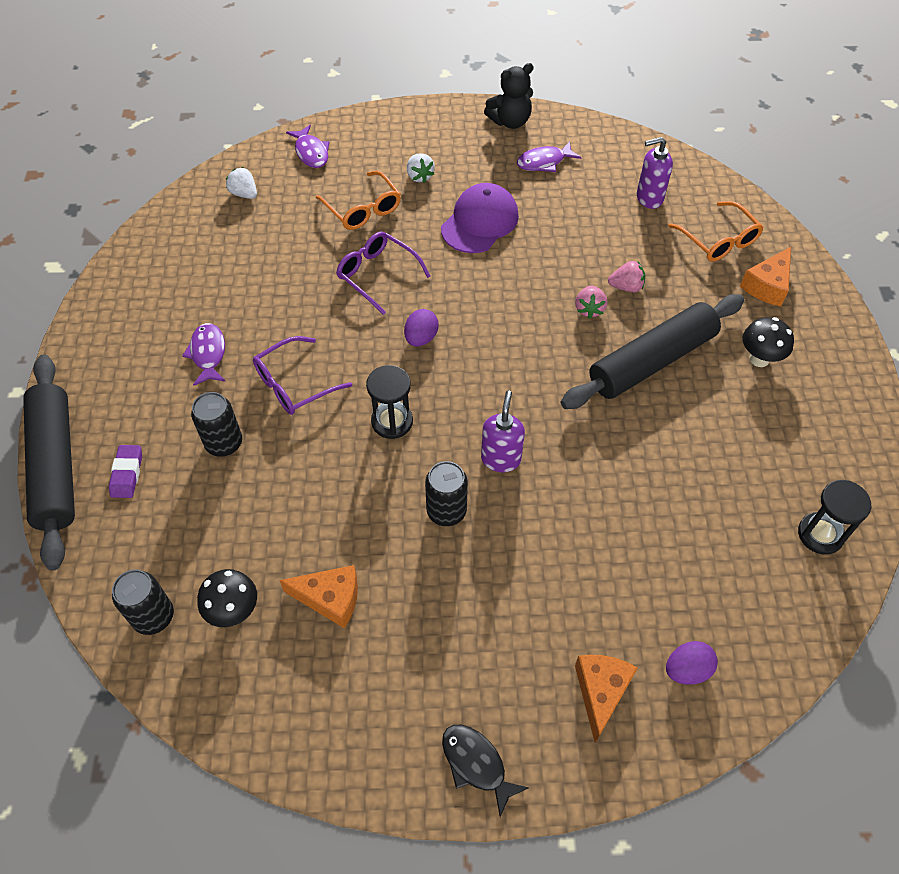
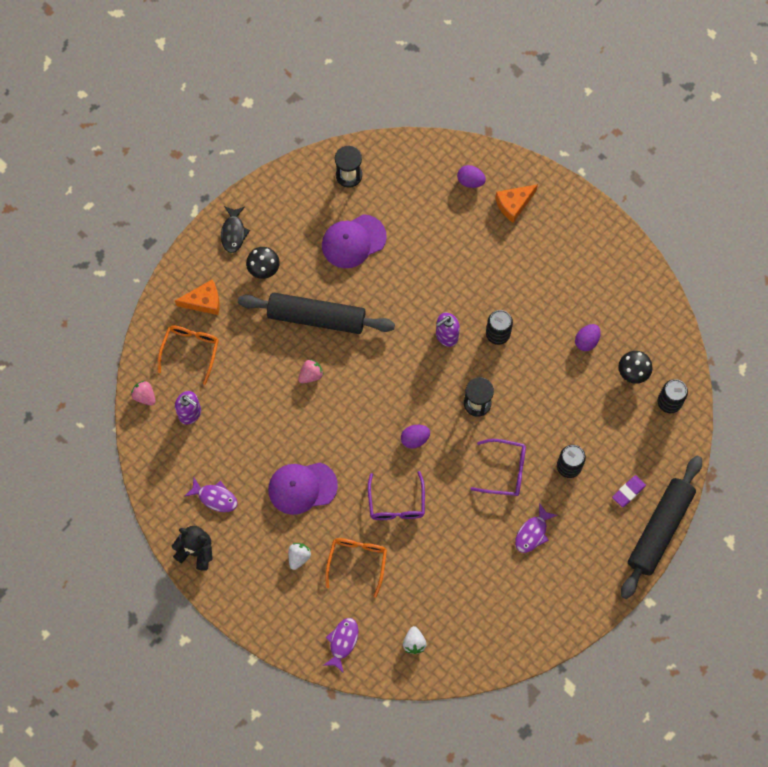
camera: 135 degrees left, 15 degrees up
(330, 599) = (586, 341): orange cheese -> purple egg
(476, 764) = (589, 224): black fish -> black fish (233, 232)
(626, 287) = (275, 370): pink strawberry -> pink strawberry (144, 396)
(717, 466) = (353, 241): none -> purple cap

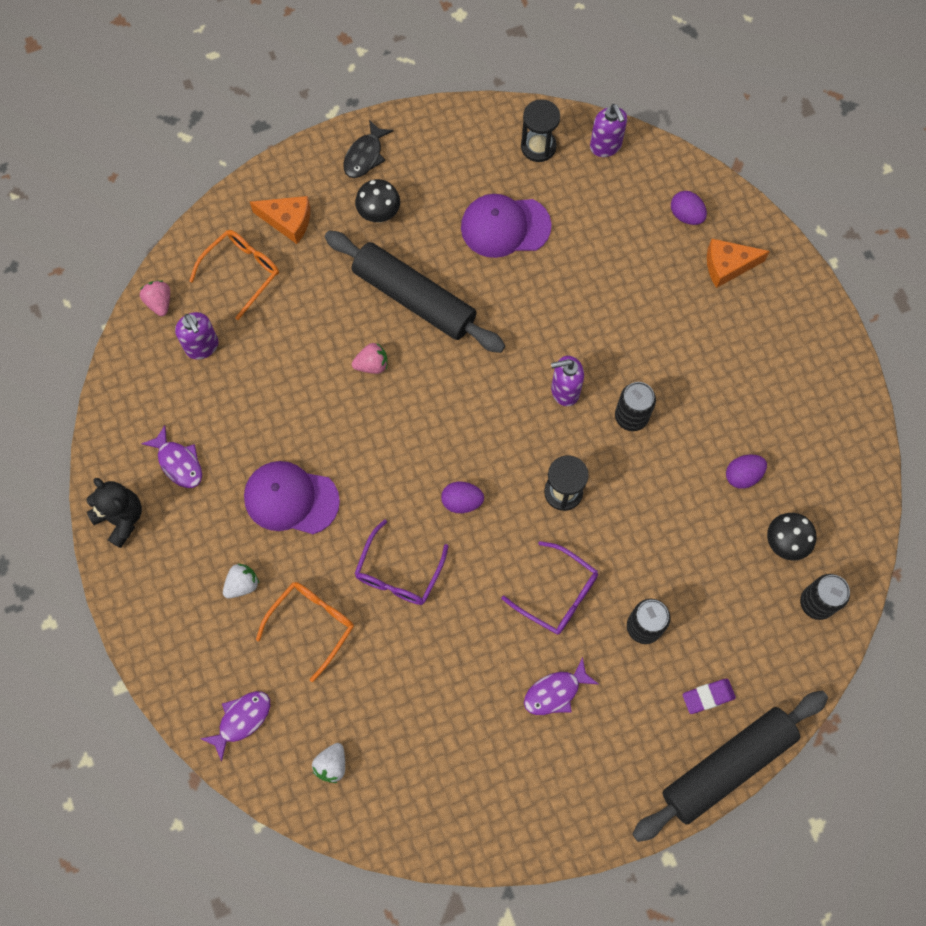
camera: 25 degrees right, 0 degrees up
(394, 155) = (605, 146): none -> purple soap dispenser

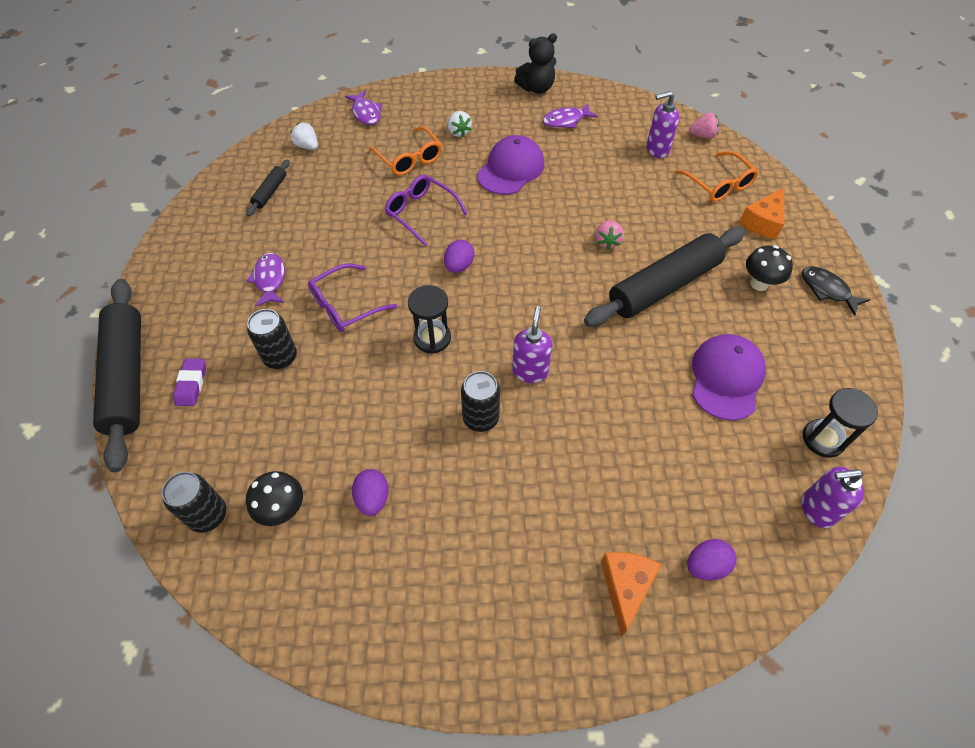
camera: 110 degrees right, 15 degrees down
(427, 767) = (270, 192): none -> black rolling pin

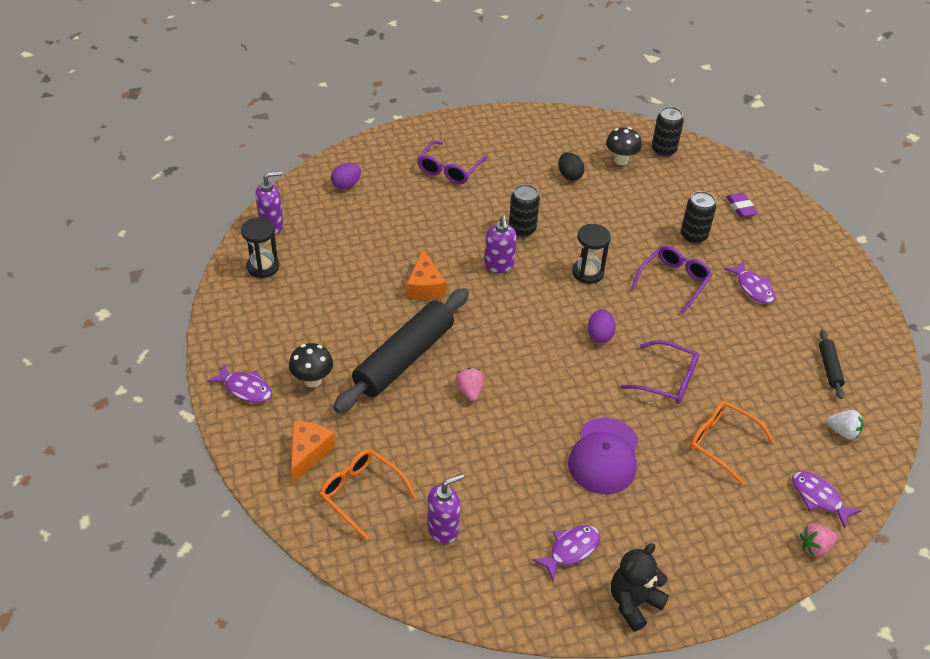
camera: 160 degrees right, 10 degrees down
(127, 377) = (789, 203): black rolling pin -> none
(373, 498) = (569, 175): purple egg -> black egg
(459, 132) = (691, 496): white strawberry -> none
(542, 559) = (449, 169): none -> purple glasses
(625, 587) = (395, 167): orange cheese -> orange cheese (425, 286)
(702, 136) = (388, 569): pink strawberry -> pink strawberry (815, 547)
(726, 378) = (340, 293): purple cap -> none
(827, 290) = (245, 389): black fish -> purple fish

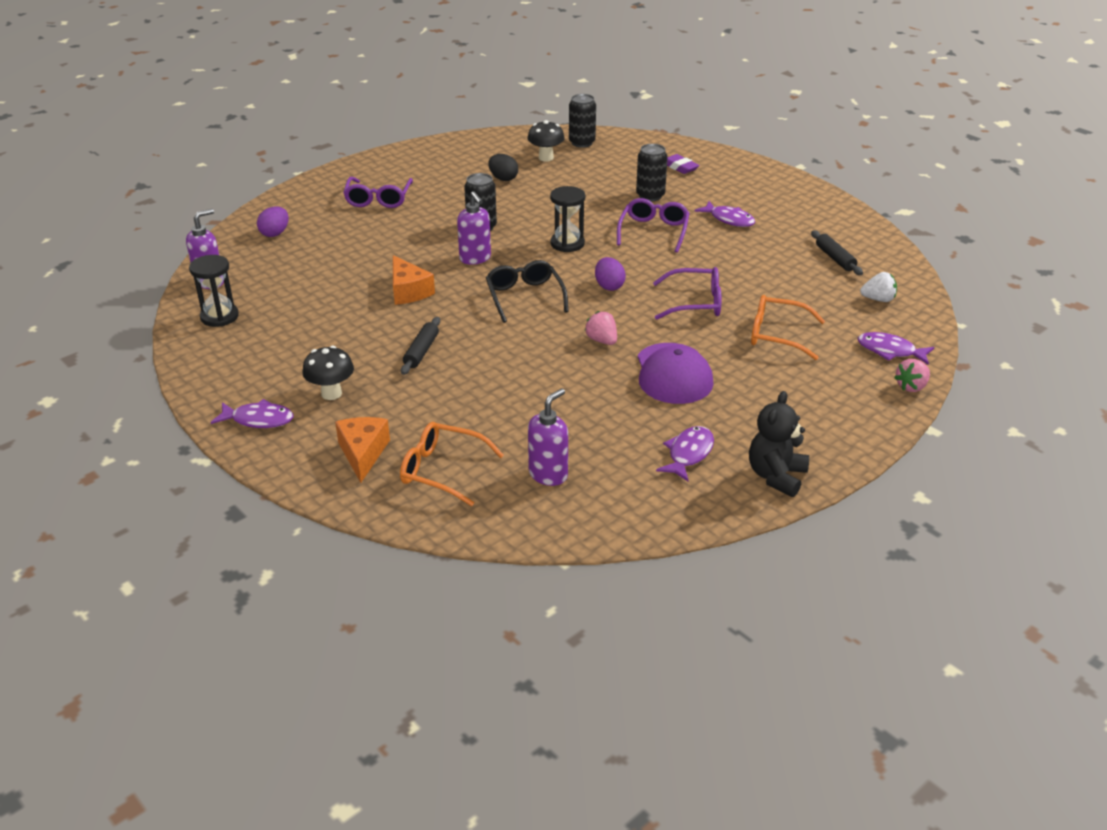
camera: 20 degrees left, 10 degrees down
(404, 358) = (421, 351): black rolling pin -> black rolling pin, size x0.44
(469, 391) = (506, 360): pink strawberry -> pink strawberry (602, 340)
(519, 324) = (524, 297): none -> black glasses

